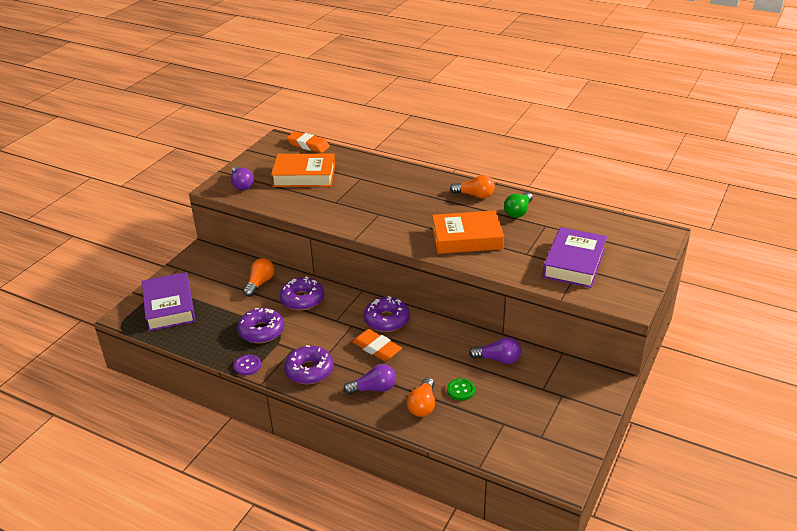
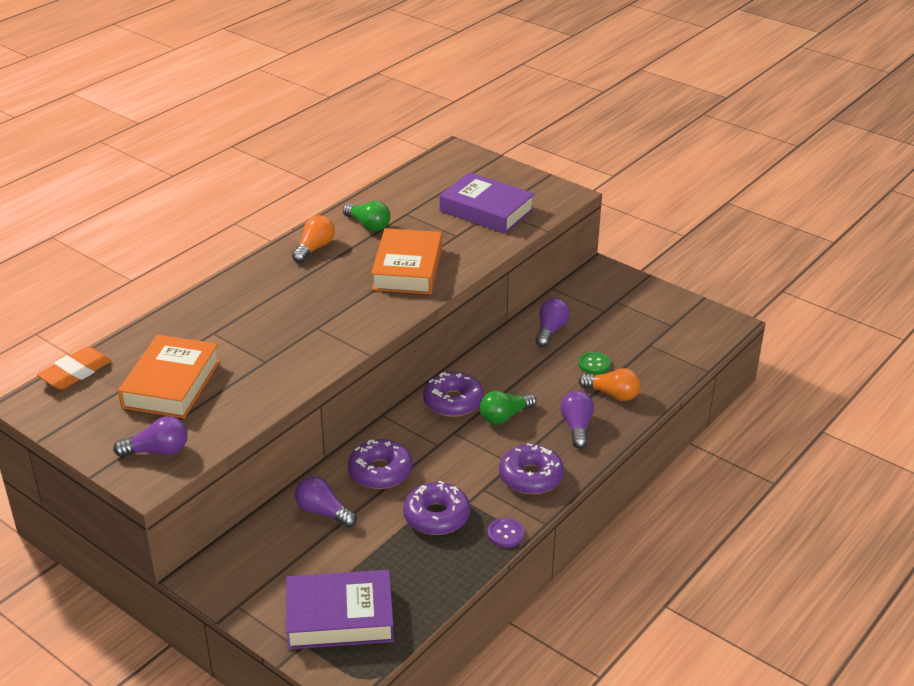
camera: 80 degrees left, 0 degrees up
(260, 283) = (323, 512): orange light bulb -> purple light bulb
(376, 348) = (505, 416): orange eraser -> green light bulb

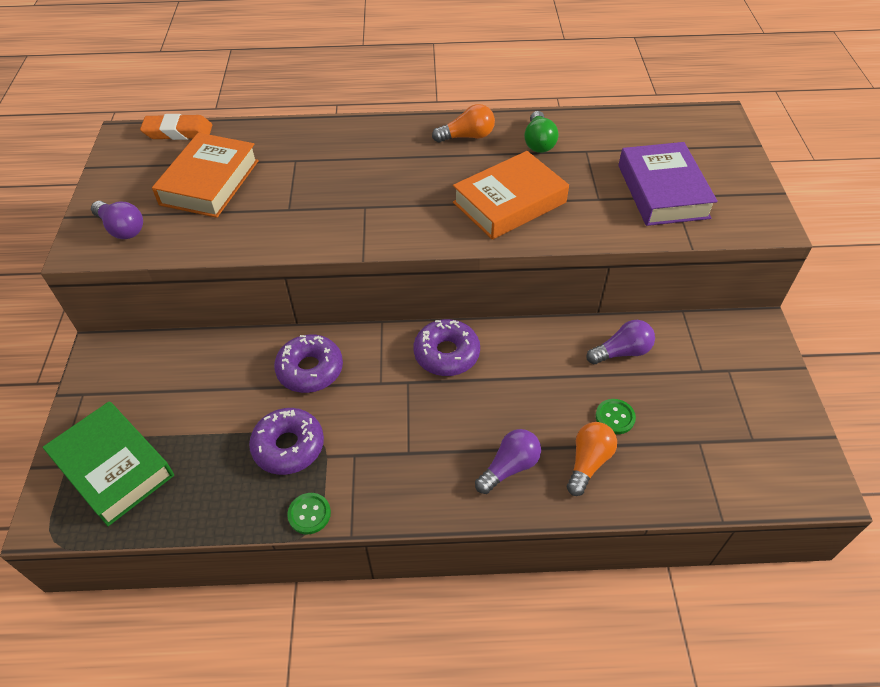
camera: 50 degrees right, 15 degrees up
(171, 384) = (210, 182): orange book -> orange book turned 45 degrees counterclockwise
(323, 512) = (229, 369): purple light bulb -> none
(340, 617) = (113, 467): purple book -> green book
(505, 416) = (466, 402): green light bulb -> none
(505, 534) = (309, 514): purple button -> green button
(531, 477) = (404, 479): purple donut -> none
(612, 394) = (588, 462): orange light bulb -> orange light bulb turned 135 degrees counterclockwise

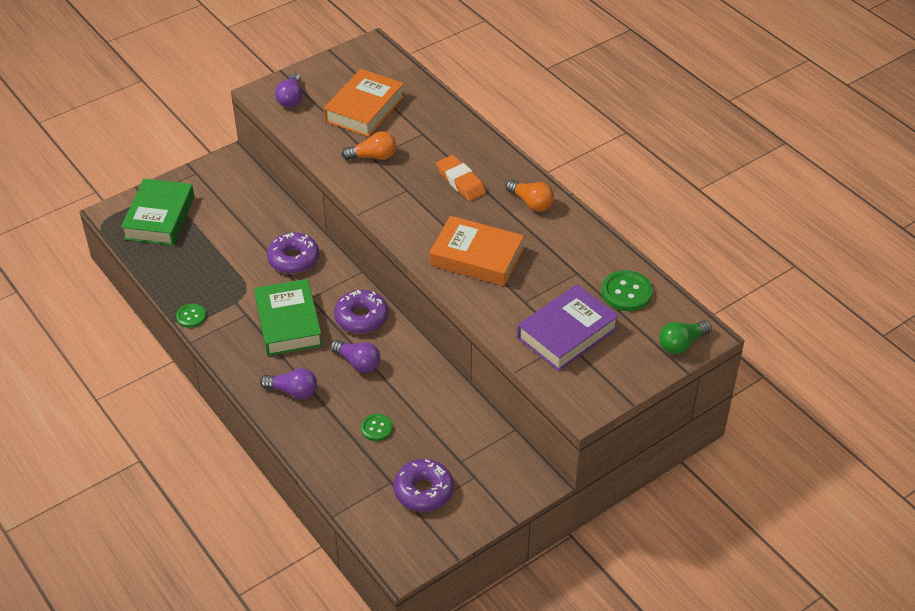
camera: 55 degrees right, 5 degrees down
(178, 132) = (399, 65): orange eraser -> orange eraser (461, 181)
(210, 182) = (364, 109): orange book -> orange book turned 45 degrees counterclockwise
(288, 446) = (229, 282): purple donut -> purple donut (423, 491)
(402, 421) = (288, 323): none -> green book
(538, 142) = (562, 243): green light bulb -> green light bulb (681, 344)
(588, 462) = (327, 429): orange light bulb -> orange light bulb (373, 156)
(622, 352) = (441, 409): purple light bulb -> purple light bulb (358, 363)
(635, 134) = (626, 292): none -> green button

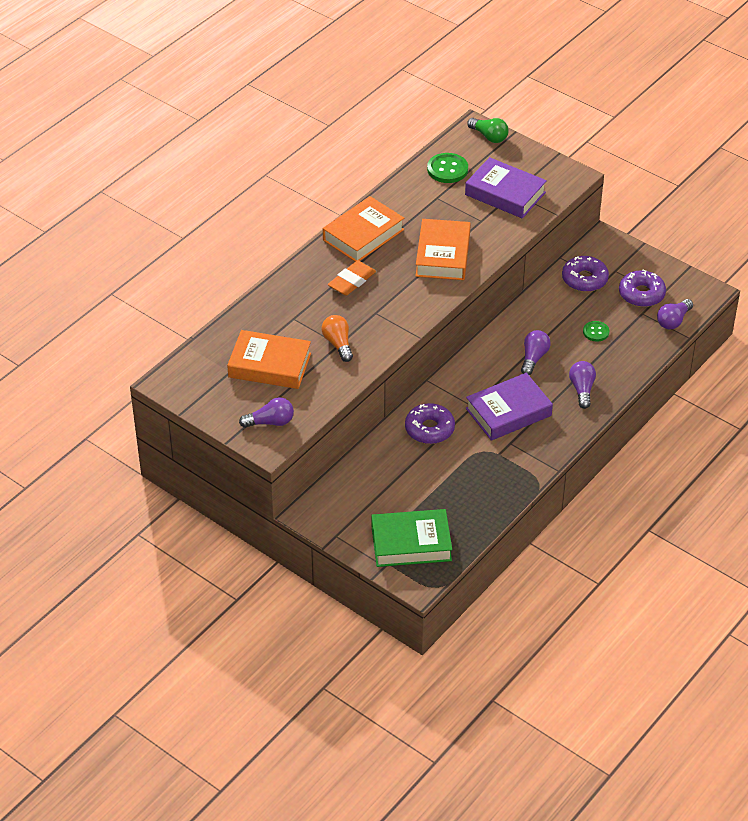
camera: 105 degrees left, 0 degrees up
(191, 316) = (528, 479): green button -> none
(288, 323) = (508, 412): green book -> purple book
(361, 317) = (482, 367): purple donut -> purple donut (584, 279)
(366, 509) = (673, 321): none -> purple light bulb
(531, 203) = (363, 235): orange light bulb -> orange book

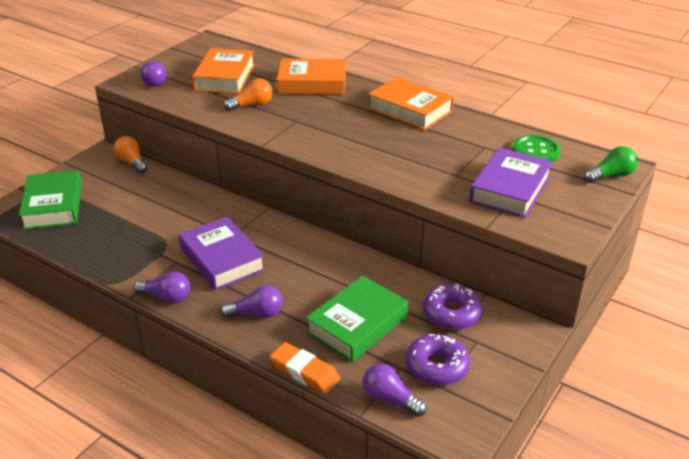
camera: 85 degrees right, 10 degrees down
(333, 489) = (132, 162): none -> orange light bulb
(352, 281) = (340, 107): orange eraser -> orange eraser (304, 372)
(429, 429) = (201, 210): purple donut -> none
(442, 255) = (390, 153): orange book -> orange book (312, 83)
(489, 136) = (611, 176): green light bulb -> green light bulb turned 150 degrees counterclockwise
(533, 358) = (307, 275): purple light bulb -> purple light bulb (166, 297)
(596, 332) = (357, 324): green button -> green book

